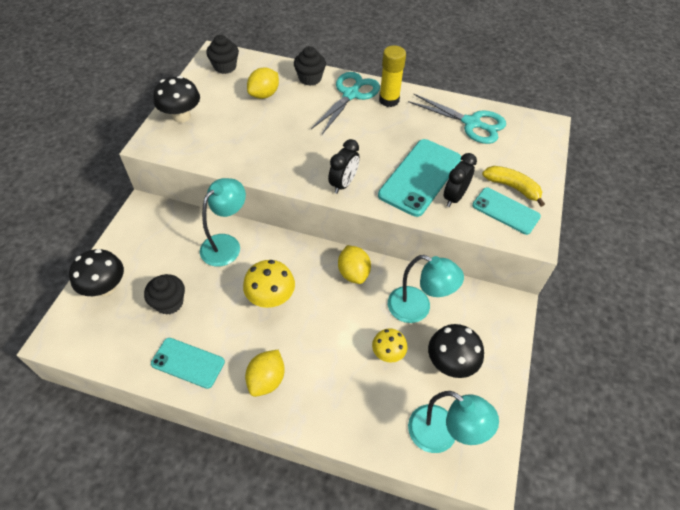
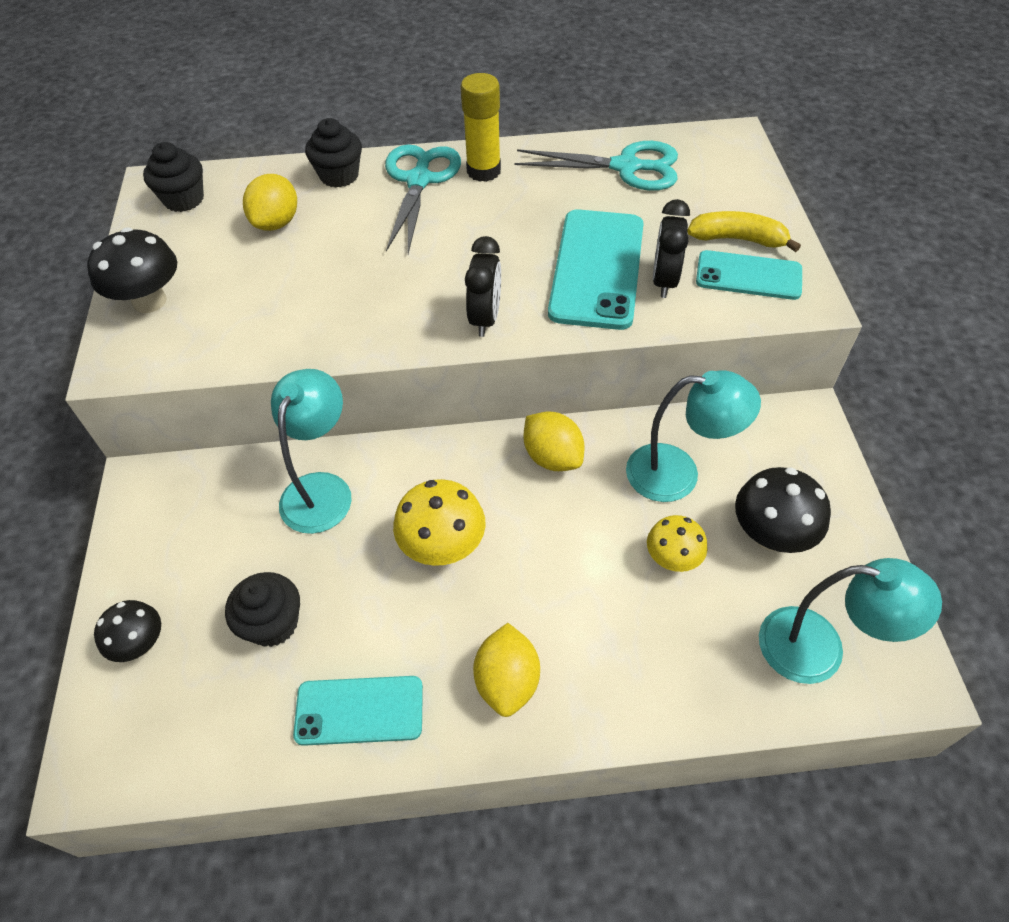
camera: 20 degrees left, 0 degrees up
(105, 287) = (141, 644): black mushroom -> black mushroom, size x0.65

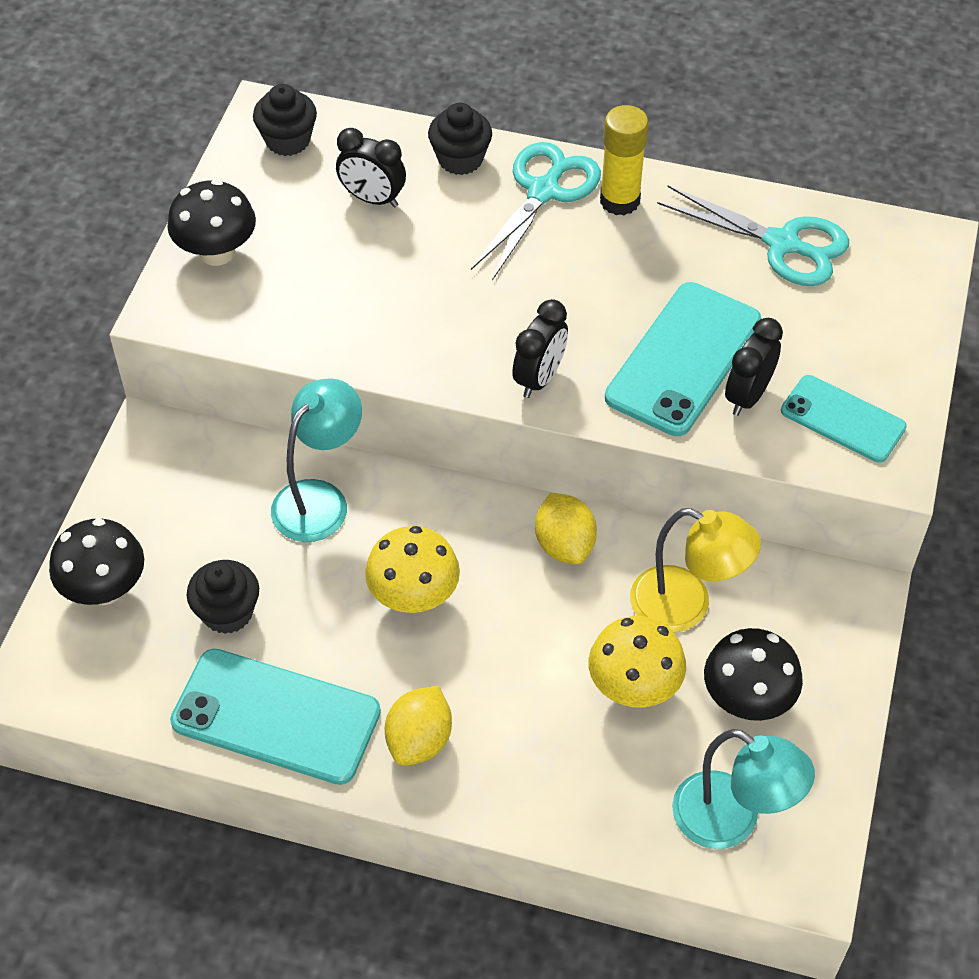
camera: 20 degrees right, 0 degrees up
(141, 644) = (105, 589): black mushroom -> black mushroom, size x1.54
(276, 223) = (372, 199): yellow lemon -> black clock
(359, 710) = (276, 716): turquoise phone -> turquoise phone, size x1.60
(672, 559) = (634, 687): yellow mushroom -> yellow mushroom, size x1.54
(678, 473) = (686, 606): turquoise lamp -> yellow lamp
(738, 239) = (857, 373): yellow banana -> none

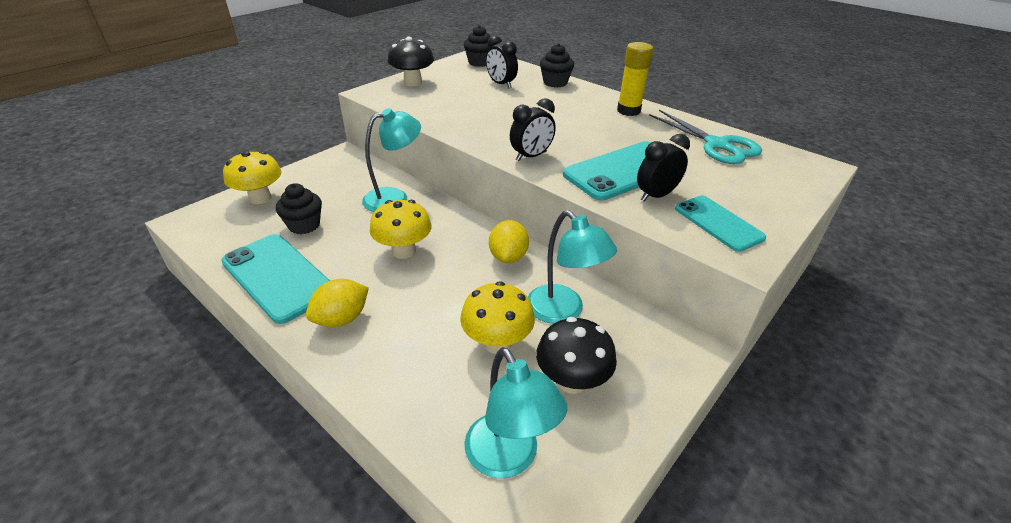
camera: 25 degrees right, 15 degrees down
(105, 589) = (260, 198): black mushroom -> yellow mushroom
(544, 192) = (589, 100): turquoise scissors -> none
(686, 606) = (563, 311): yellow lamp -> turquoise lamp

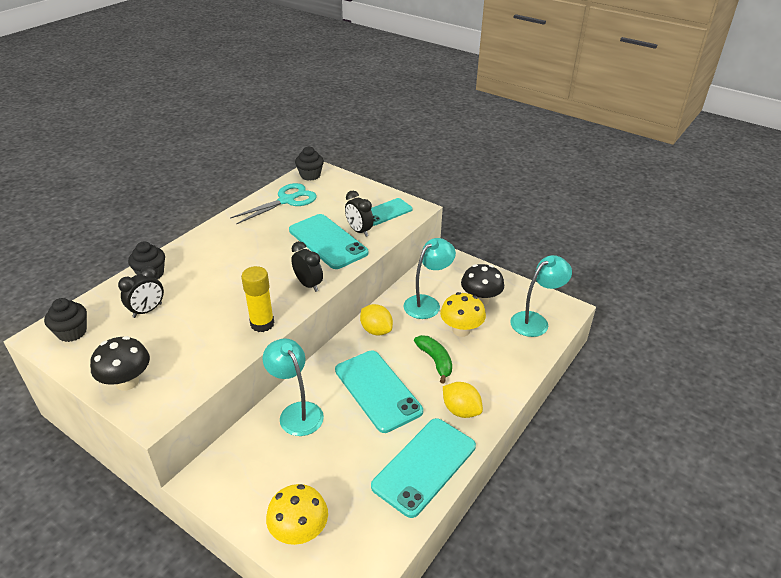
camera: 95 degrees left, 0 degrees up
(304, 225) = (348, 472): black cupcake -> black cupcake (310, 175)
(404, 251) = (377, 390): yellow mushroom -> turquoise phone
(438, 305) = (435, 361): none -> green banana
(508, 257) = (376, 330): yellow lemon -> yellow lemon turned 45 degrees clockwise
(628, 111) = (224, 234): yellow glue stick -> yellow glue stick (262, 324)

